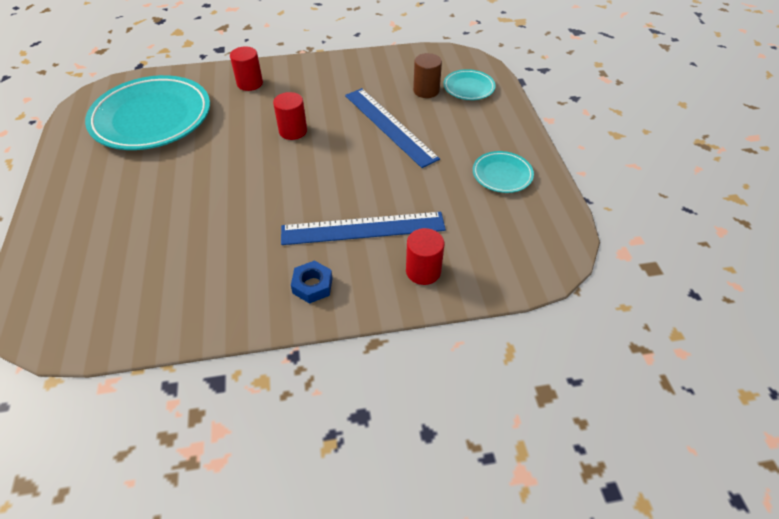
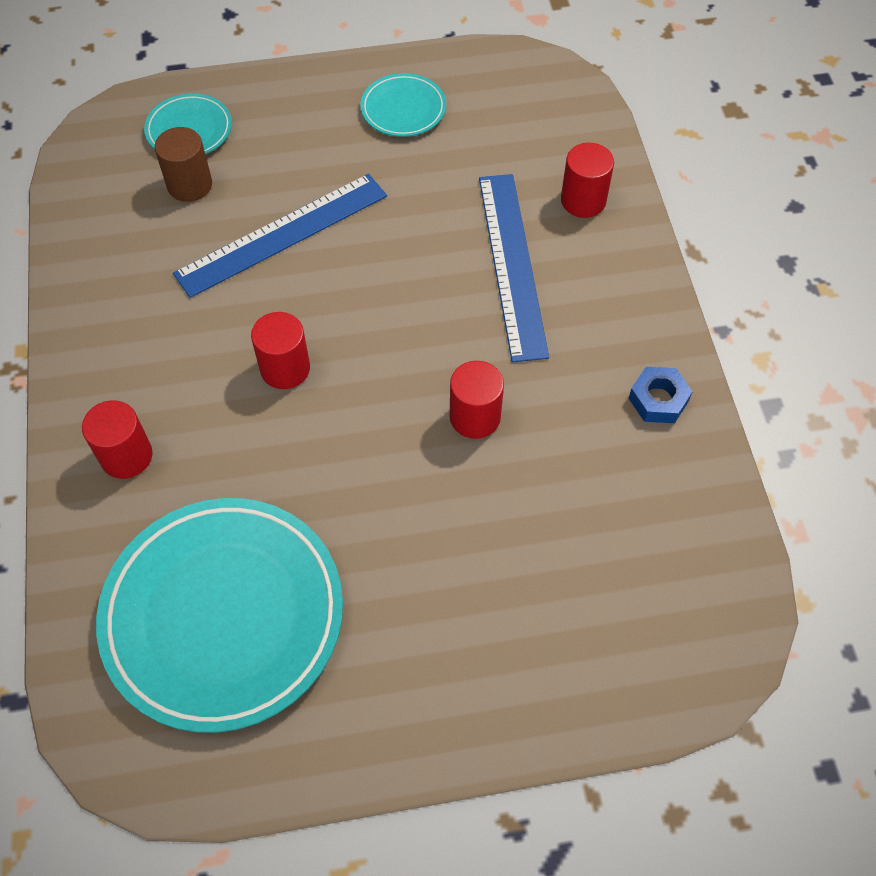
camera: 90 degrees left, 10 degrees up
(243, 208) = (475, 417): none -> red cylinder
(312, 285) = (617, 316): blue nut -> blue nut (658, 400)

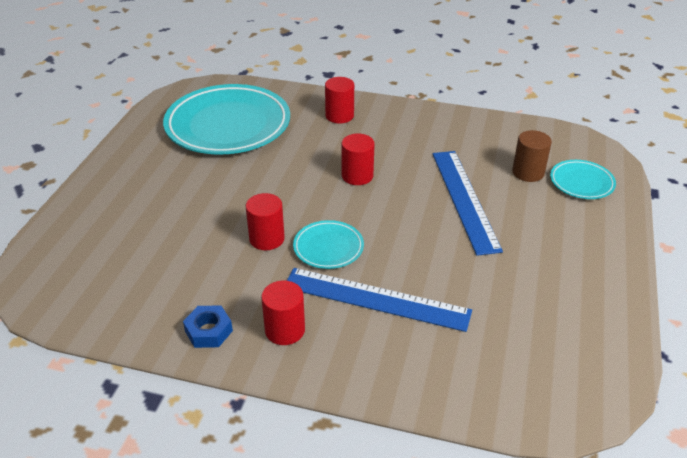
camera: 115 degrees right, 20 degrees down
(403, 109) = (569, 292): turquoise plate -> turquoise plate (328, 248)
(583, 200) = (417, 366): red cylinder -> red cylinder (285, 330)

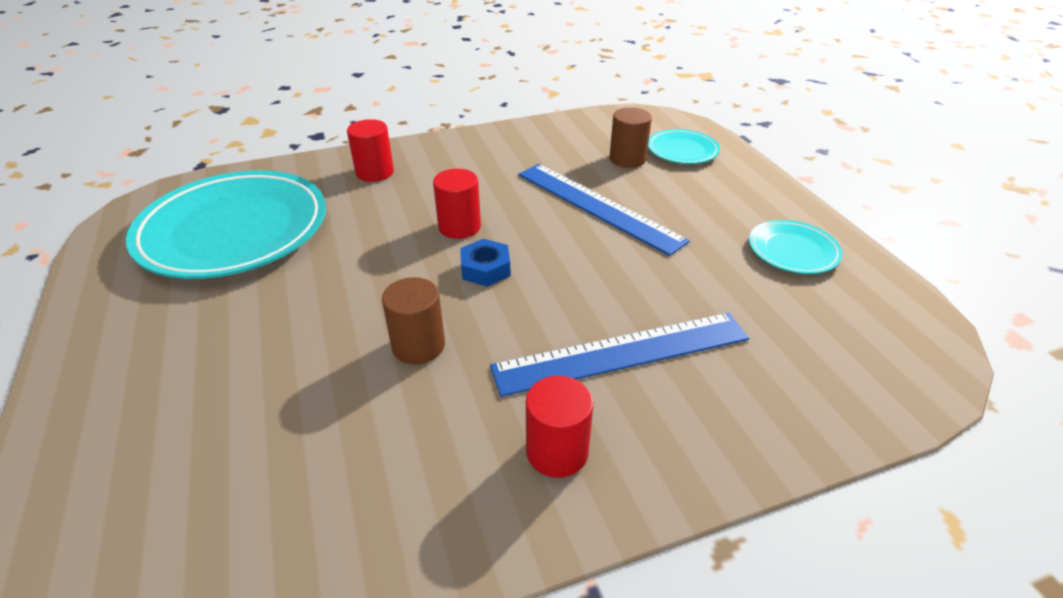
camera: 35 degrees left, 0 degrees up
(208, 331) = (455, 515): blue nut -> blue nut (485, 269)
(267, 239) = (418, 345): red cylinder -> brown cylinder
(328, 248) = (507, 320): turquoise plate -> turquoise plate (792, 251)

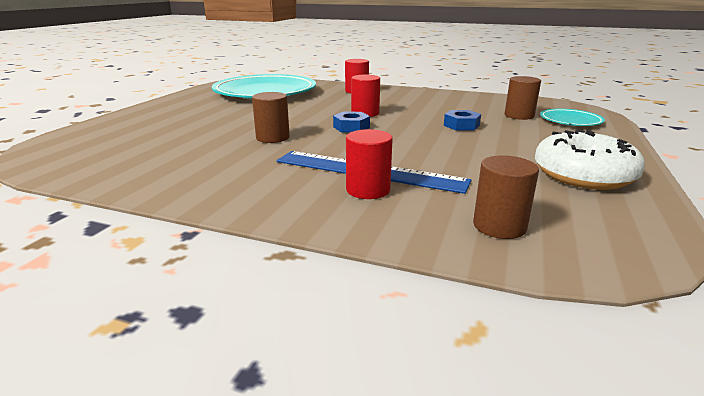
camera: 40 degrees right, 15 degrees down
(557, 451) = (267, 185): red cylinder -> red cylinder (368, 190)
(597, 206) = (461, 125): blue ruler -> blue nut
(792, 251) = (583, 175): turquoise plate -> white donut
(826, 375) = (499, 226): none -> brown cylinder

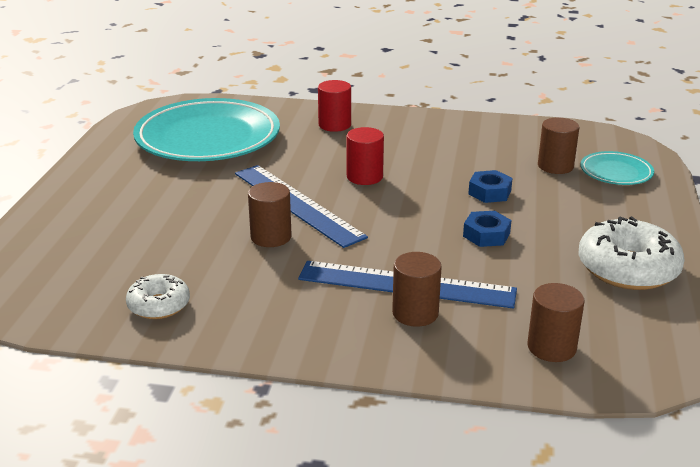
camera: 10 degrees left, 5 degrees up
(149, 168) = (159, 305): none -> white donut
(305, 123) = (297, 204): none -> blue ruler
(351, 127) = (358, 208): blue nut -> blue nut (486, 235)
(368, 190) = (415, 313): red cylinder -> brown cylinder

